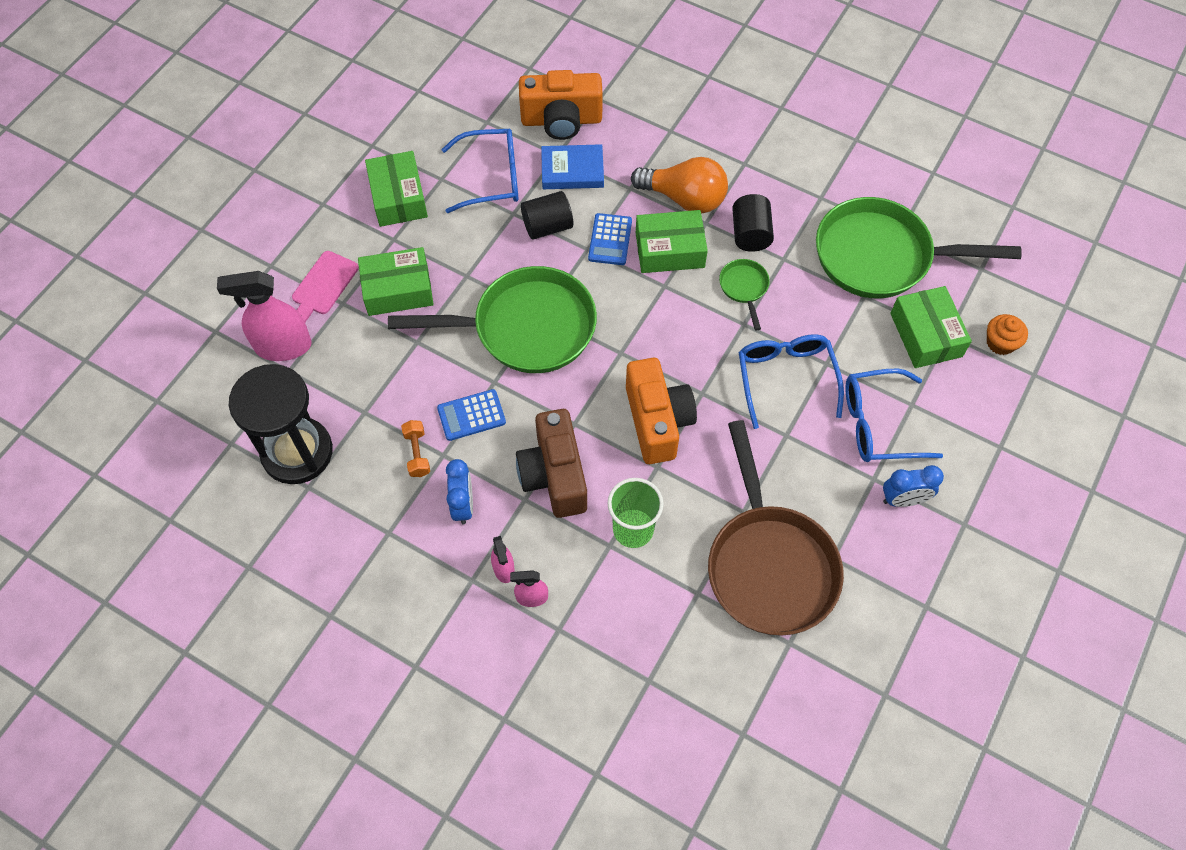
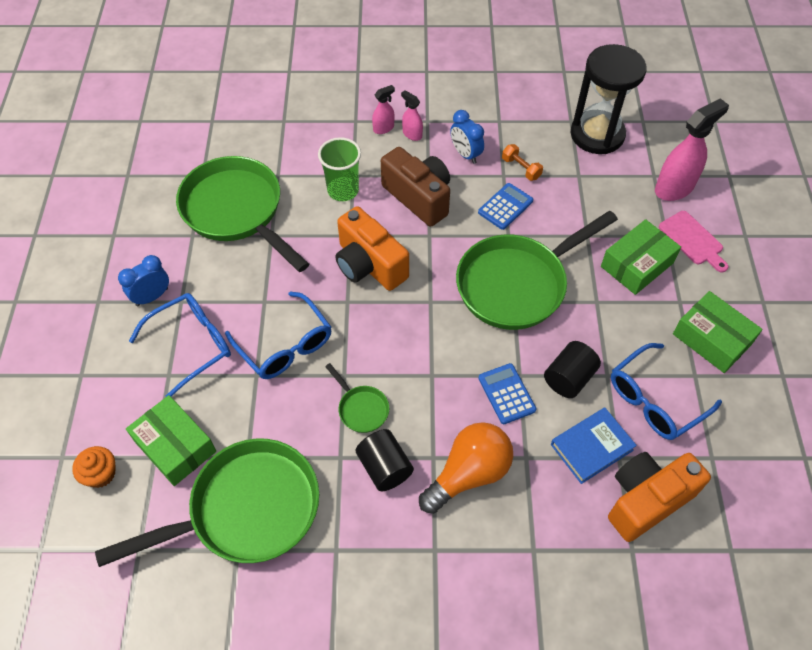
camera: 150 degrees right, 5 degrees down
(323, 286) = (692, 240): pink cutting board -> pink cutting board turned 150 degrees clockwise
(669, 250) = (448, 411): green box -> none
(684, 198) = (468, 474): orange light bulb -> orange light bulb turned 150 degrees clockwise
(769, 565) = (236, 211): brown pan -> green pan

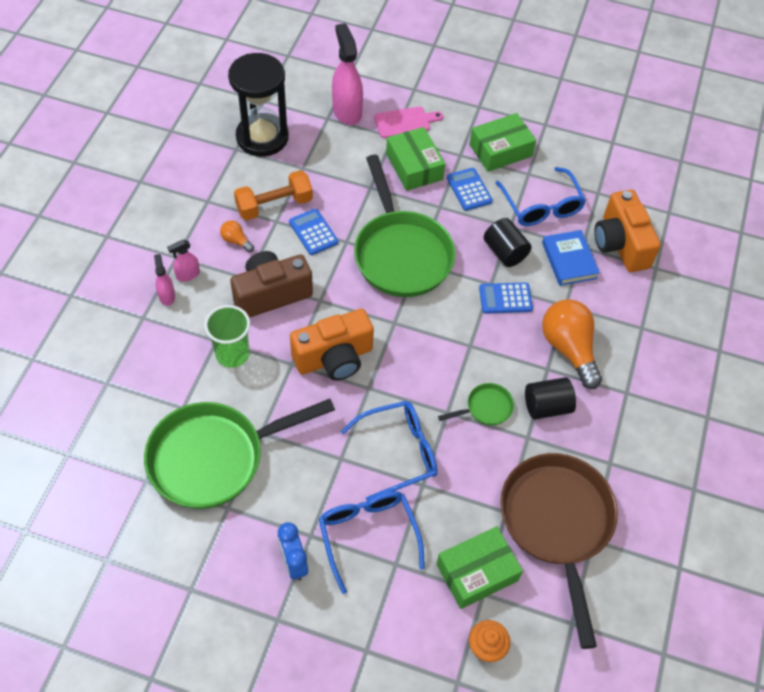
camera: 75 degrees left, 0 degrees up
(247, 510) = (557, 523): green pan -> brown pan
(465, 154) = (236, 241): blue clock -> orange light bulb
(521, 168) = (274, 205): orange dumbbell -> orange dumbbell, size x1.76
(636, 322) = (469, 189): none -> blue calculator

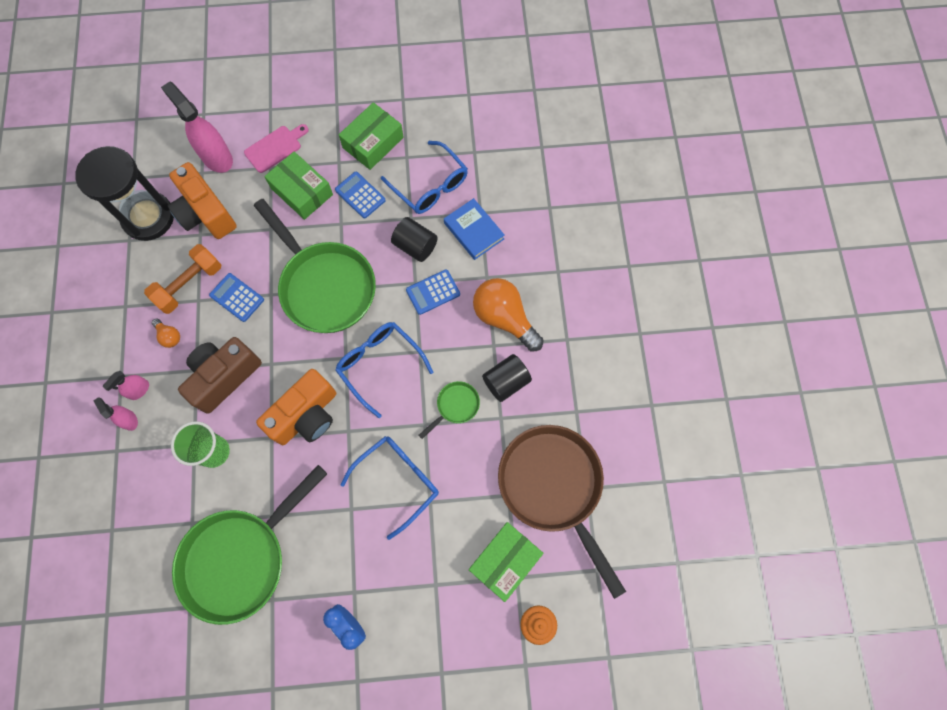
camera: 20 degrees left, 15 degrees up
(236, 241) = (169, 336): orange light bulb -> orange light bulb turned 150 degrees counterclockwise
(368, 536) = (403, 570): blue glasses -> blue glasses (380, 365)
(620, 244) = (511, 196): orange camera -> orange camera (206, 213)

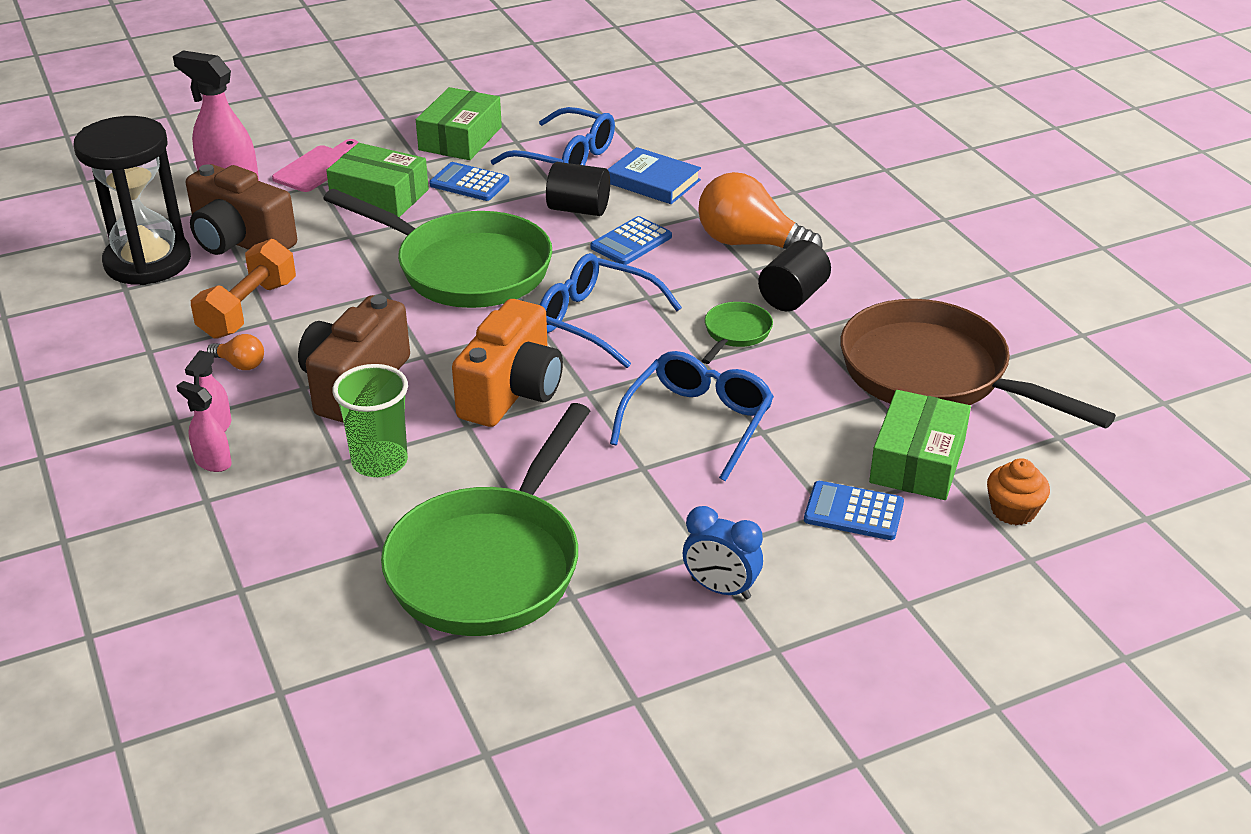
camera: 20 degrees left, 35 degrees down
(206, 213) = (240, 241): orange camera -> brown camera
(237, 297) = (333, 306): blue calculator -> blue calculator (853, 512)

